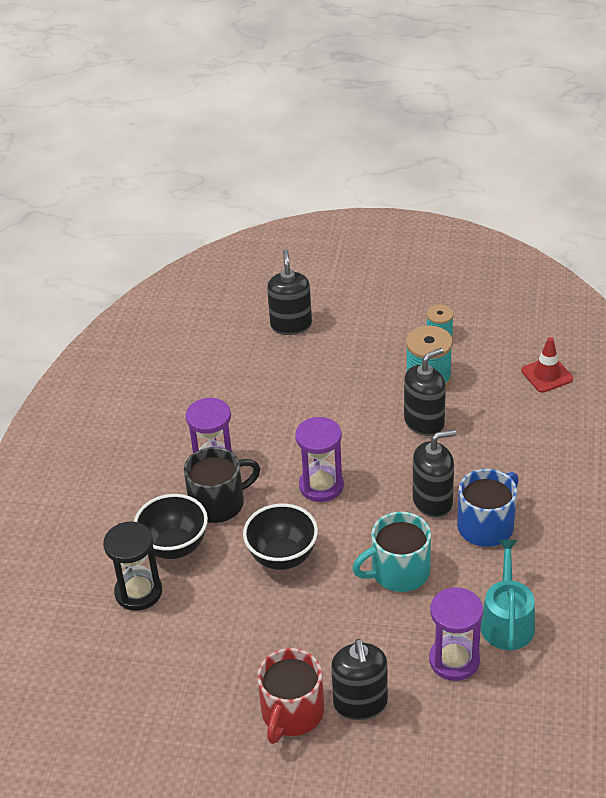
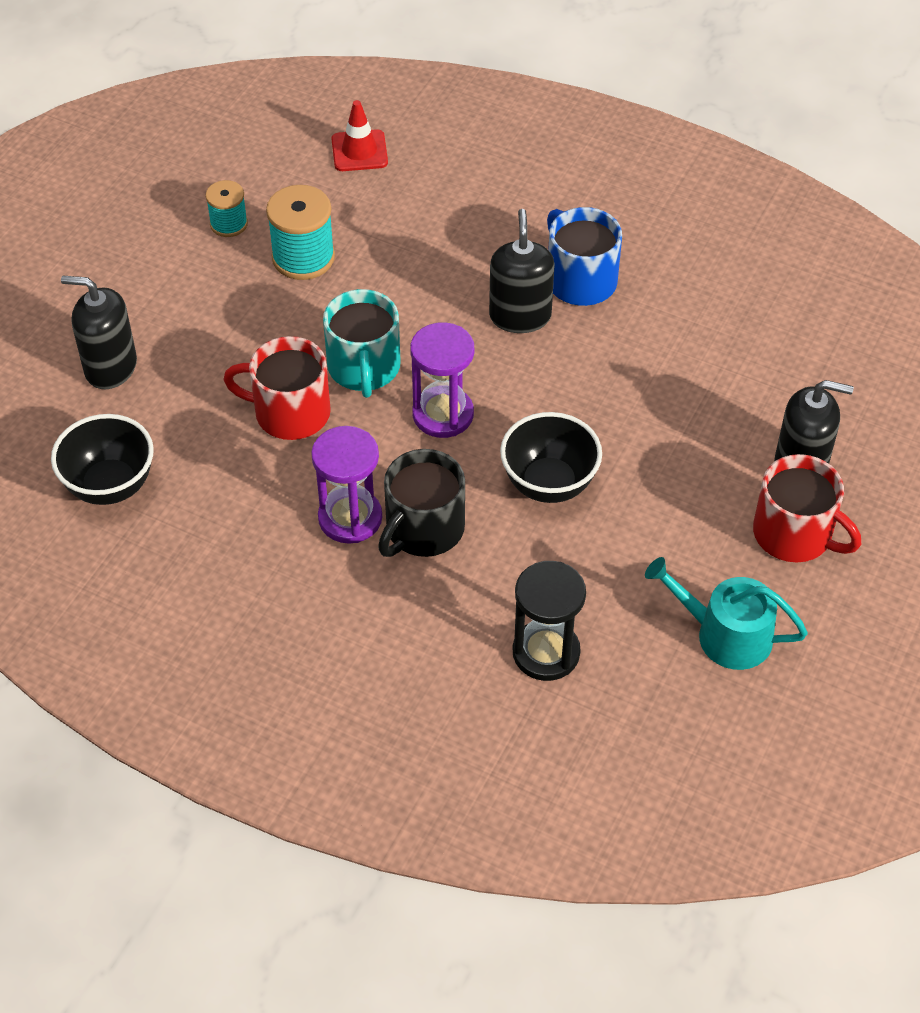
camera: 75 degrees left, 10 degrees up
(175, 547) = (482, 595): black bowl -> black bowl (110, 486)
(219, 503) = (423, 529): black mug -> black mug turned 135 degrees counterclockwise
(290, 412) = (290, 412): none -> red mug
(398, 572) = (618, 379): turquoise mug -> turquoise mug (364, 368)
(424, 422) = (381, 285): black soap dispenser -> none
(454, 660) = (767, 368): purple hourglass -> none
(507, 620) = (727, 307): turquoise watering can -> turquoise watering can (724, 634)

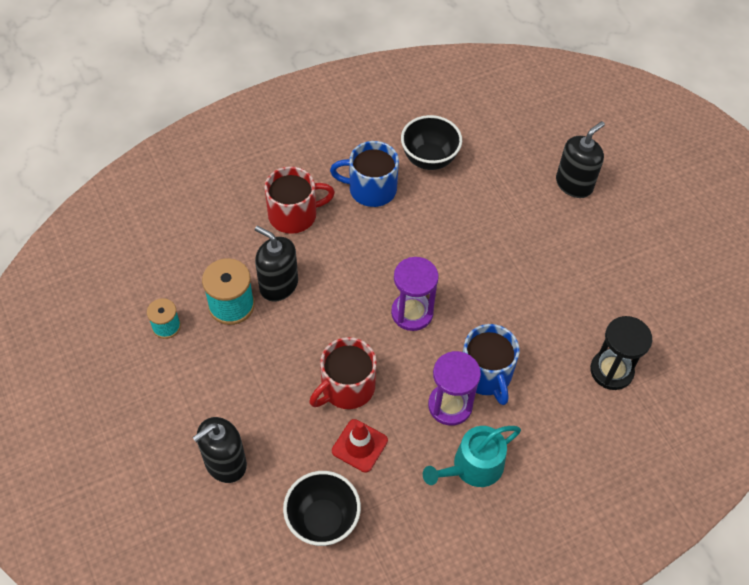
camera: 55 degrees left, 5 degrees up
(359, 151) = (173, 224): red traffic cone -> red traffic cone (359, 445)
(364, 368) = (345, 329): turquoise mug -> none
(423, 529) = (486, 374): black mug -> blue mug
(520, 316) = (372, 232): black soap dispenser -> black soap dispenser (278, 285)
(549, 484) = (501, 296): black bowl -> black bowl (429, 159)
(724, 634) = (654, 286): turquoise watering can -> turquoise watering can (472, 467)
(794, 534) = (614, 215): red mug -> red mug (294, 214)

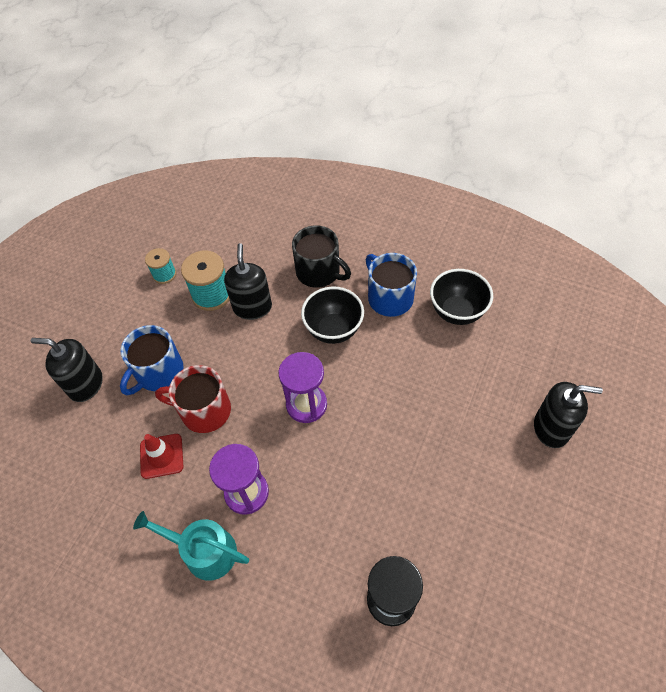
camera: 55 degrees right, 0 degrees up
(294, 214) = (319, 272): red mug -> black mug
(323, 520) = (82, 478): black bowl -> black bowl (333, 330)
(486, 374) = (297, 498): blue mug -> blue mug (158, 372)

